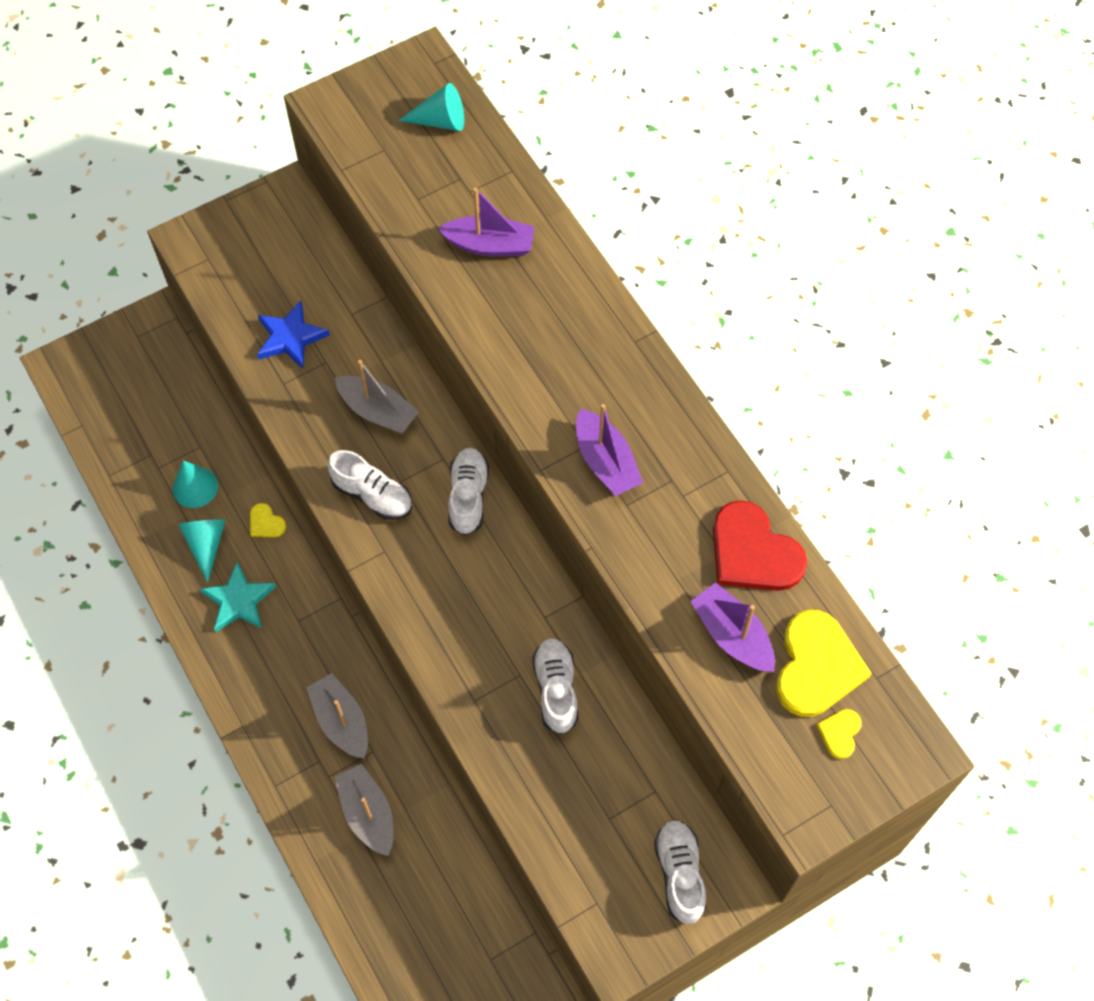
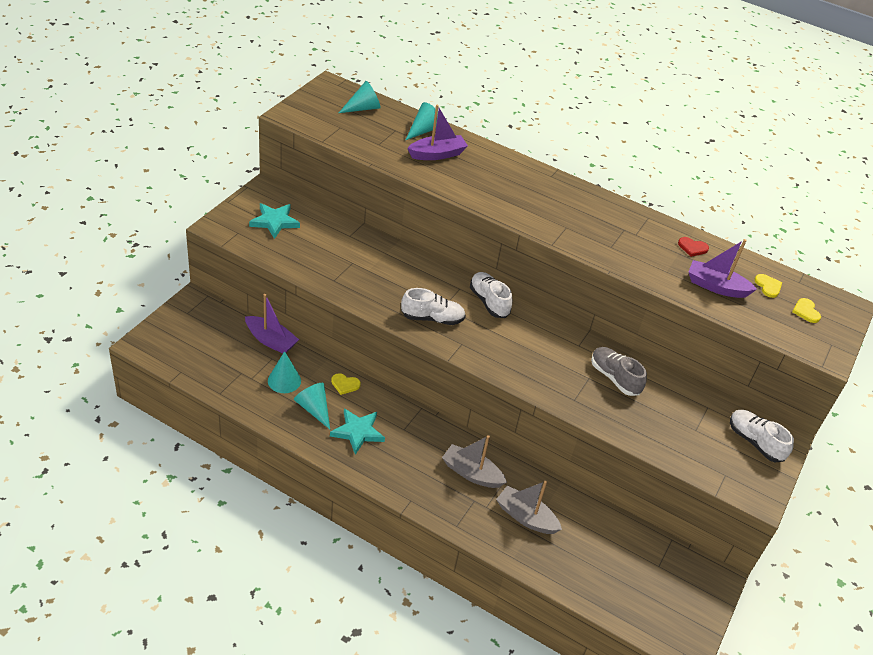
camera: 35 degrees left, 20 degrees down
(266, 256) = (274, 222): none -> turquoise star
(290, 337) = (321, 256): blue star -> none
(377, 411) = (403, 277): grey boat -> none
(502, 191) = (424, 130): none -> turquoise cone
(556, 690) = (614, 378): white shoe -> grey shoe
(605, 462) = (583, 231): purple boat -> purple boat (271, 340)
(753, 552) = (692, 248): red heart -> red heart, size x0.46
(817, 666) = (768, 286): yellow heart -> yellow heart, size x0.46

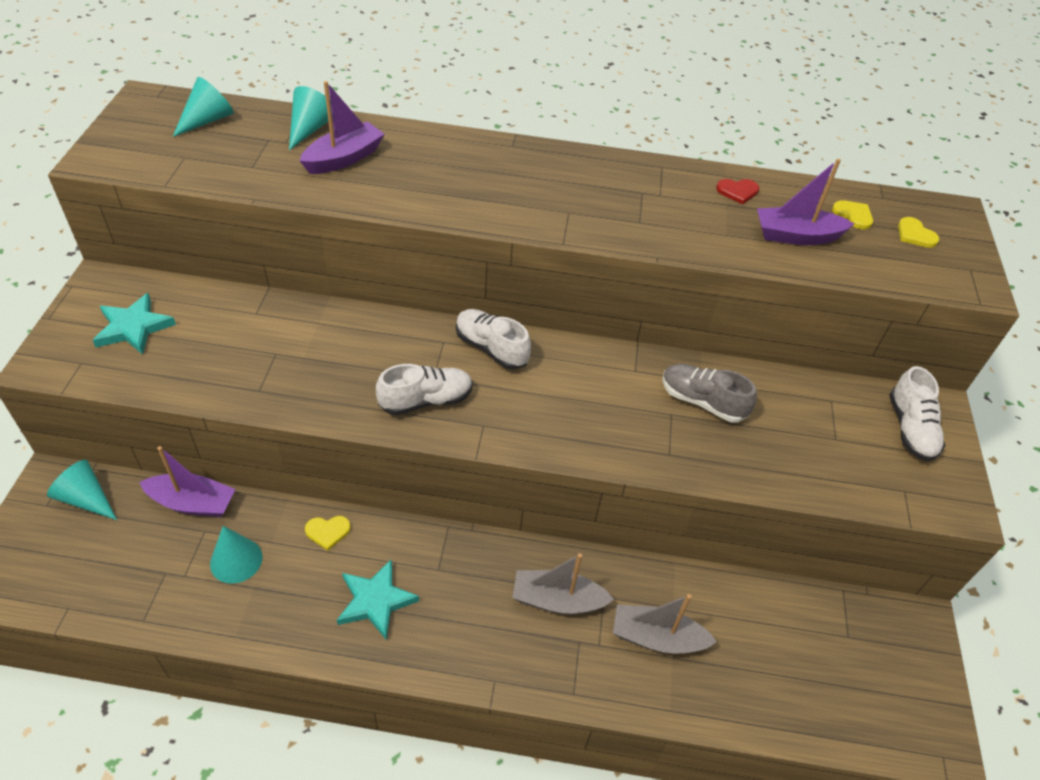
camera: 20 degrees left, 5 degrees up
(314, 409) = (298, 589): turquoise cone -> turquoise cone (86, 498)
(755, 442) = (910, 428): white shoe -> white shoe turned 120 degrees counterclockwise

